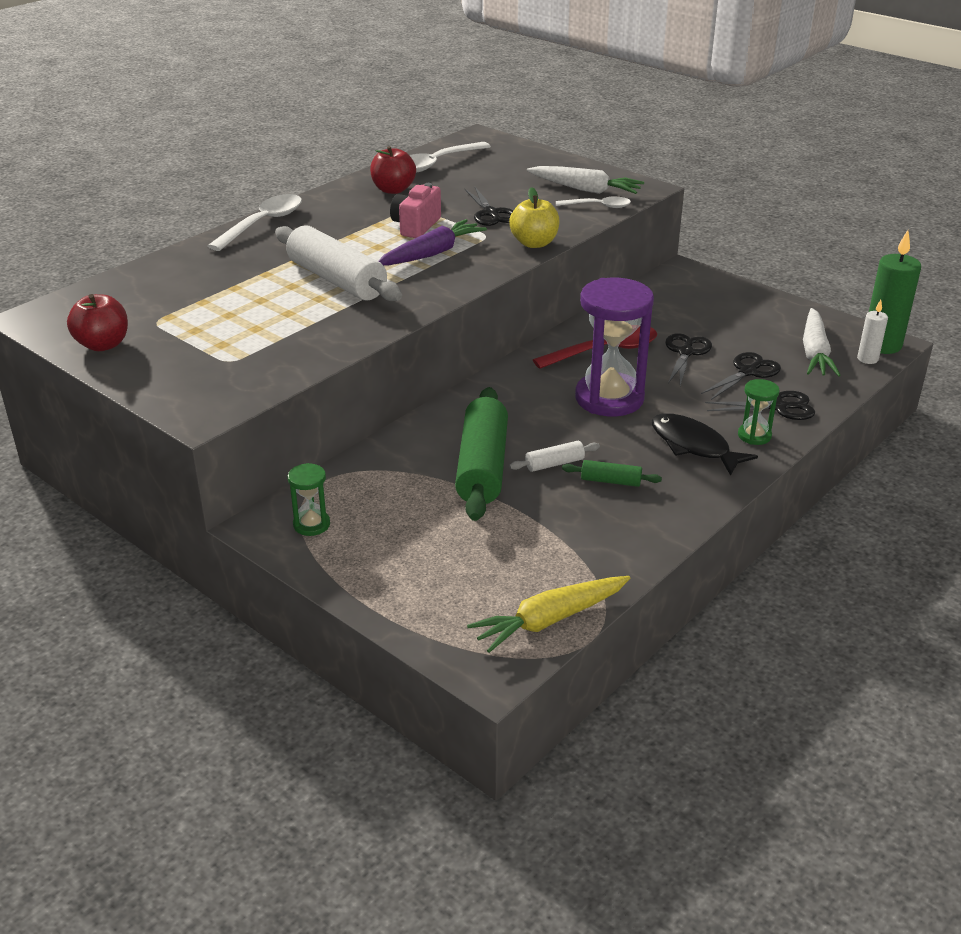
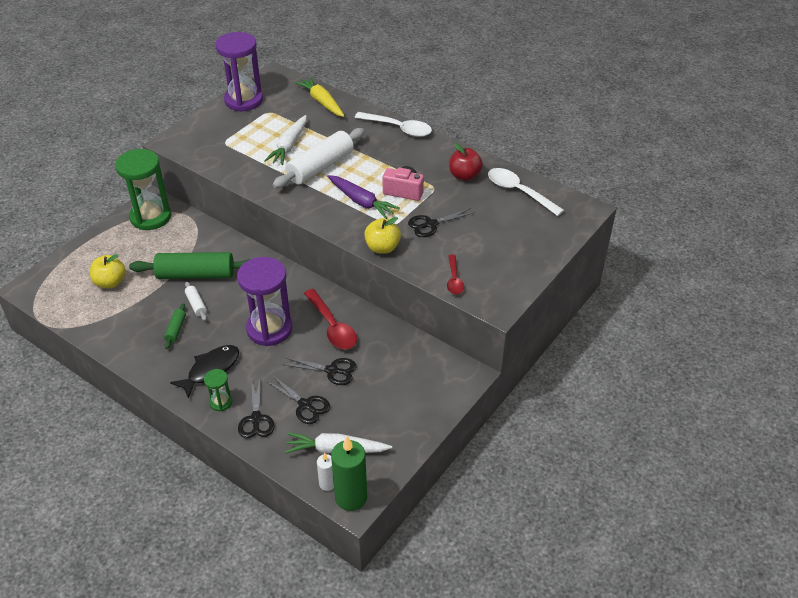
camera: 85 degrees right, 10 degrees up
(103, 345) = (244, 100): red apple -> purple hourglass
(311, 524) = (150, 217): green hourglass -> green hourglass, size x2.17
(490, 560) = (110, 282): none -> yellow apple
(550, 620) = (58, 306): yellow carrot -> yellow carrot (322, 102)
(585, 189) = (486, 272): white carrot -> white carrot (289, 146)
(598, 206) = (454, 280): white spoon -> red spoon

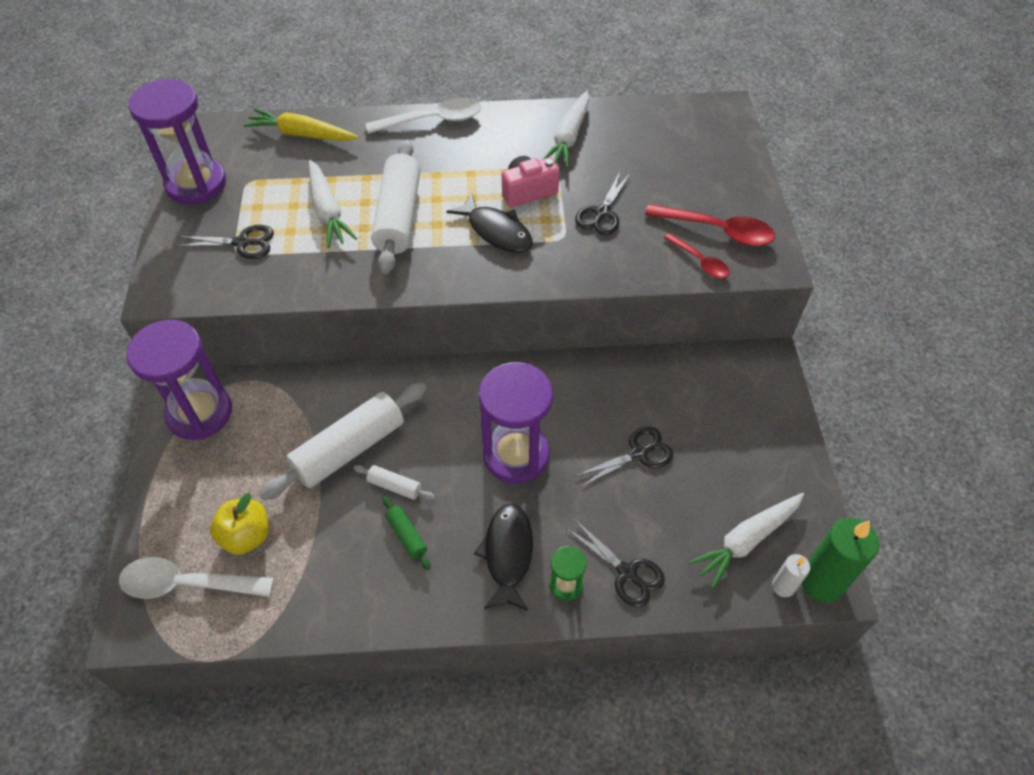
camera: 40 degrees left, 10 degrees up
(150, 217) = (200, 413): green hourglass -> purple hourglass
(196, 274) = (349, 449): green rolling pin -> white rolling pin
(305, 405) = (658, 515): black scissors -> black scissors (242, 243)
(332, 327) = (580, 403): red spoon -> red spoon (718, 230)
(361, 202) = (496, 231): purple carrot -> black fish
(382, 248) = (585, 272): yellow apple -> none
(464, 176) = (569, 137): red apple -> white carrot
(518, 192) = (642, 125): white spoon -> white spoon (187, 584)

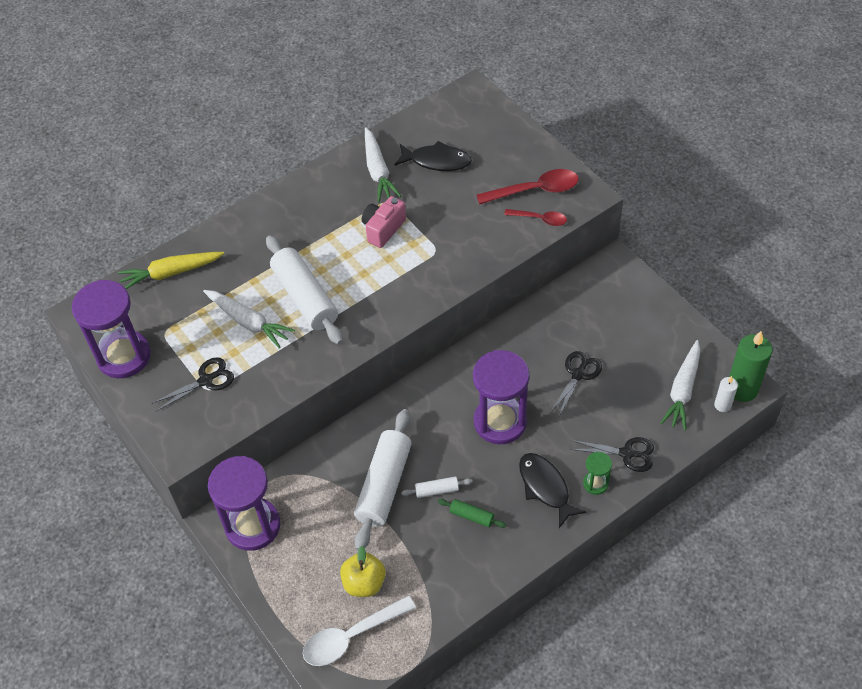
camera: 30 degrees left, 0 degrees up
(433, 120) = (264, 209): white spoon -> none
(496, 231) = (386, 271): black fish -> black fish (437, 161)
(602, 213) = (448, 218): black scissors -> none

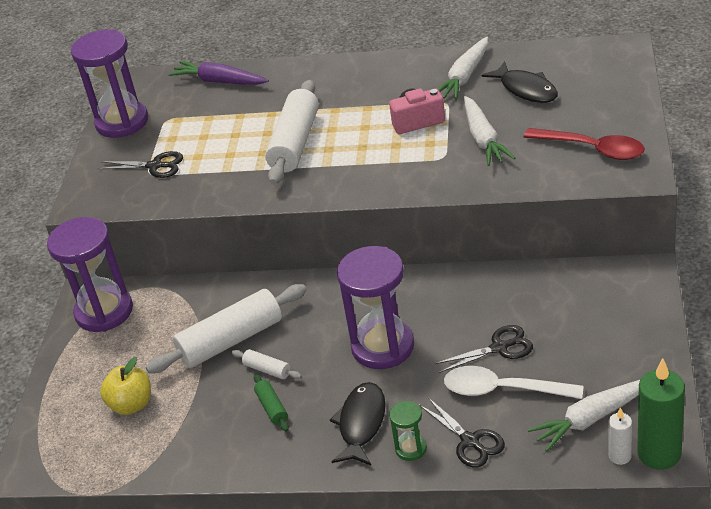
camera: 45 degrees right, 15 degrees down
(171, 273) = (220, 81): yellow carrot -> purple carrot
(248, 322) = (233, 140): white carrot -> white carrot (483, 139)
(351, 636) = (76, 438): white spoon -> white spoon (502, 390)
(540, 219) = (569, 174): red spoon -> none

